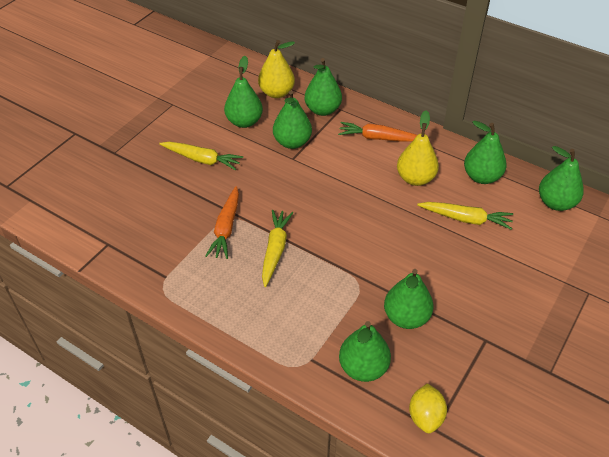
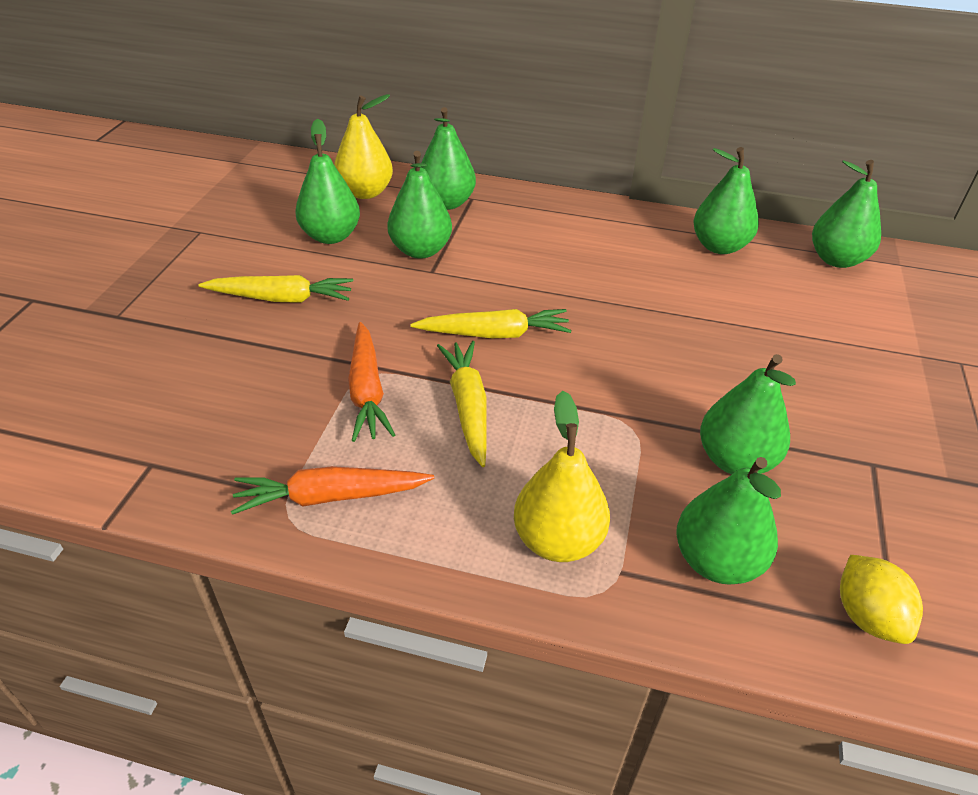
camera: 20 degrees left, 5 degrees down
(378, 138) = (547, 224): orange carrot -> orange carrot (330, 497)
(415, 178) = (630, 264): yellow pear -> yellow pear (557, 540)
(466, 219) = (733, 302): yellow carrot -> yellow carrot (494, 334)

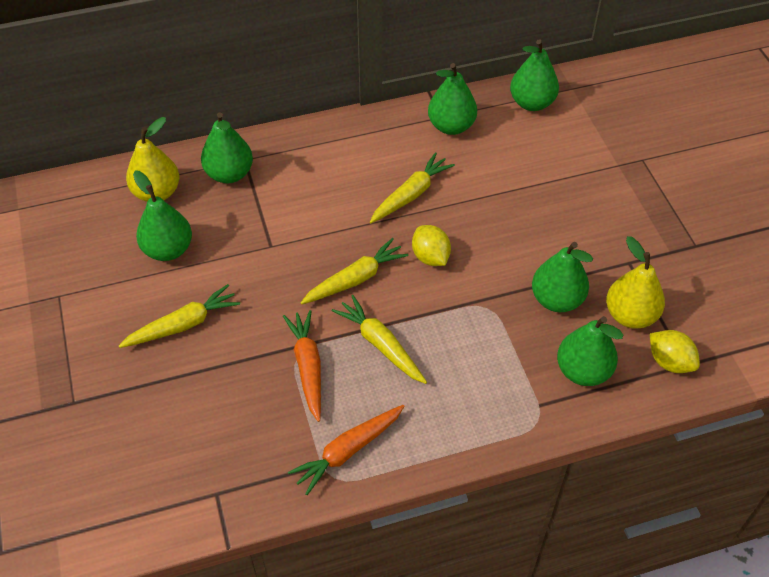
camera: 30 degrees left, 10 degrees up
(367, 391) = (308, 367): orange carrot -> orange carrot turned 150 degrees counterclockwise
(420, 250) = (247, 230): green pear -> none
(557, 540) = (495, 405): yellow pear -> yellow pear (630, 315)
(600, 349) = (430, 257): none -> yellow lemon
(624, 286) = (411, 194): none -> yellow carrot

